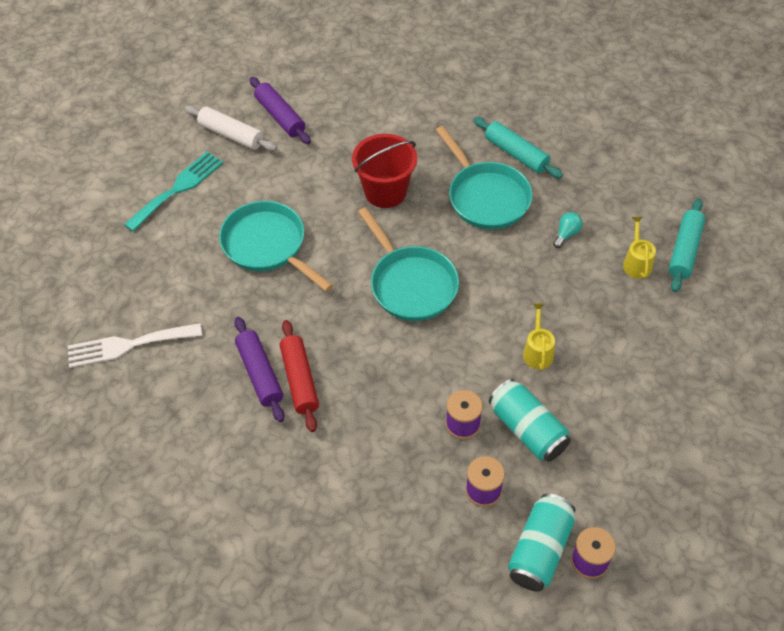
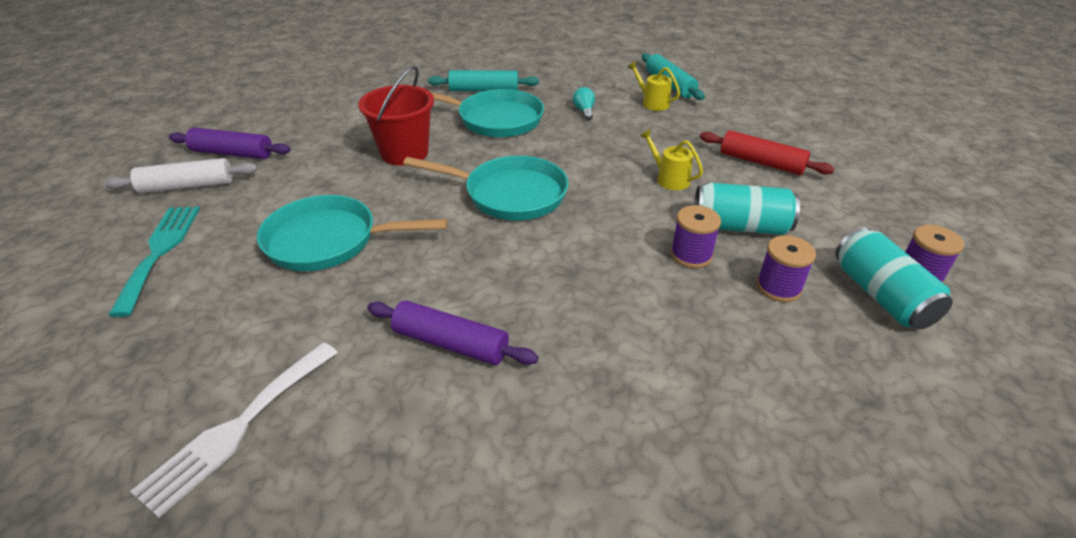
camera: 45 degrees left, 15 degrees down
(299, 380) = (501, 320): red rolling pin -> red rolling pin (761, 162)

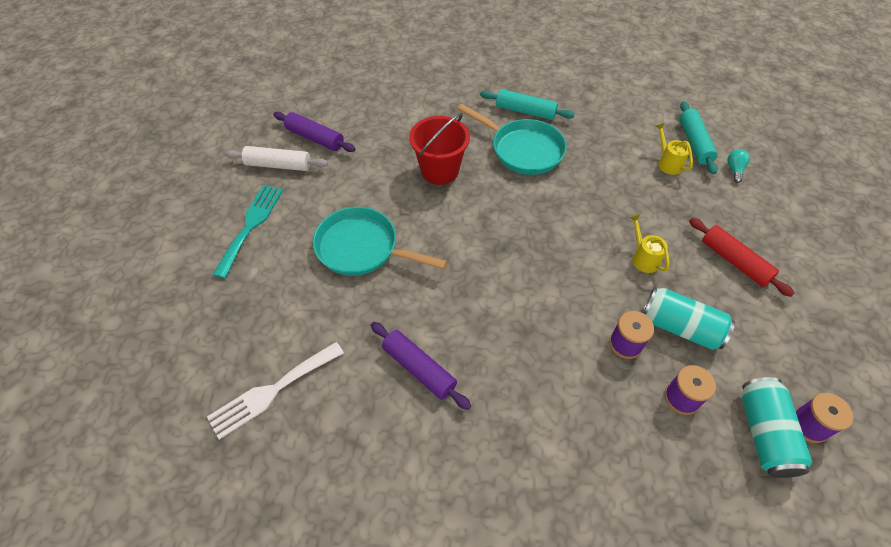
camera: 20 degrees right, 15 degrees up
(509, 194) = (506, 238): turquoise pan -> none
(584, 111) = (602, 158): turquoise light bulb -> turquoise light bulb (734, 169)

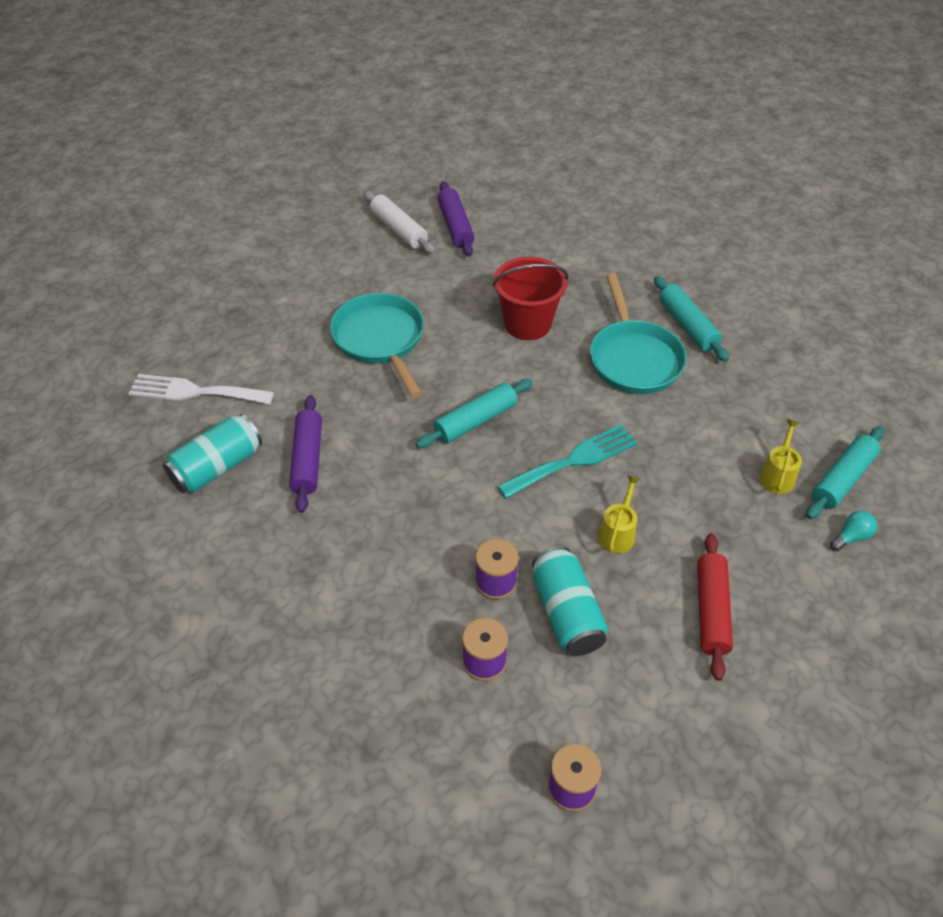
camera: 45 degrees right, 5 degrees down
(251, 225) = (321, 264): turquoise fork -> turquoise fork (574, 460)
(488, 254) = (475, 421): none -> turquoise rolling pin
(764, 433) = (518, 752): turquoise can -> turquoise can (217, 467)

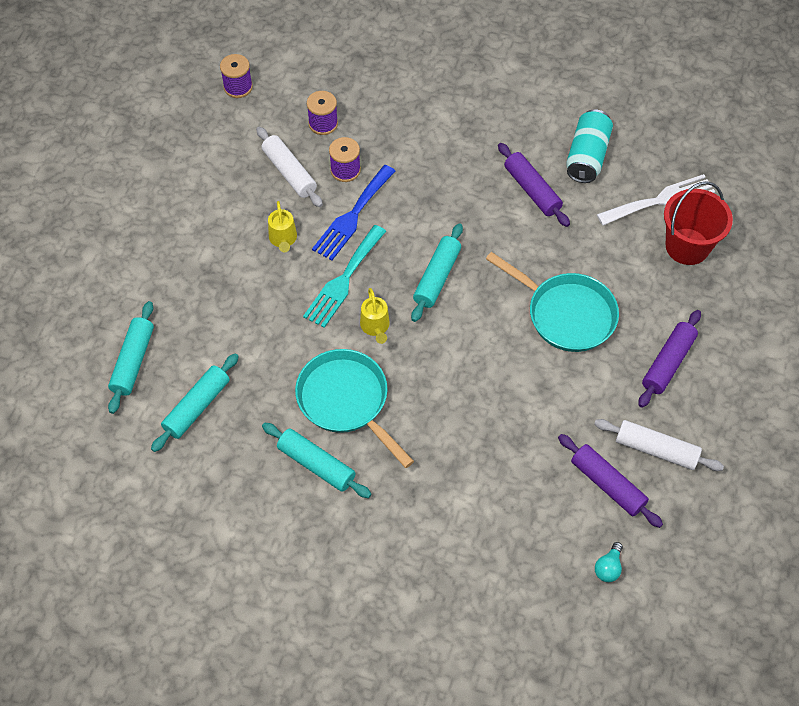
camera: 150 degrees right, 10 degrees up
(331, 273) = (668, 363): none -> purple rolling pin
(522, 522) = (352, 216): none -> blue fork
(527, 323) = (458, 394): red bucket -> red bucket (687, 246)
(566, 613) = (289, 172): turquoise can -> white rolling pin
(711, 610) = (197, 216): red rolling pin -> none
(777, 475) = (184, 341): yellow watering can -> yellow watering can (375, 327)
(784, 411) = (197, 407): none -> turquoise rolling pin
(851, 537) = (115, 314): turquoise light bulb -> turquoise light bulb (608, 567)

